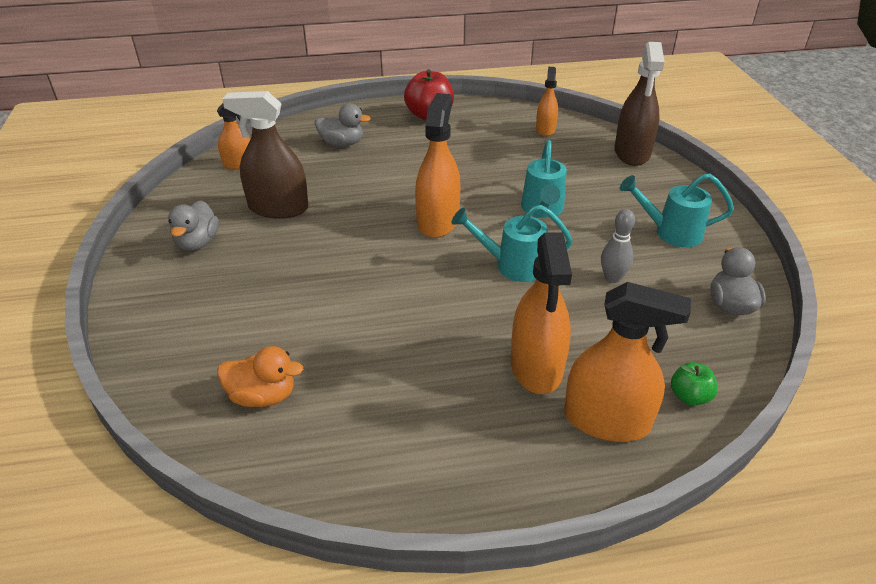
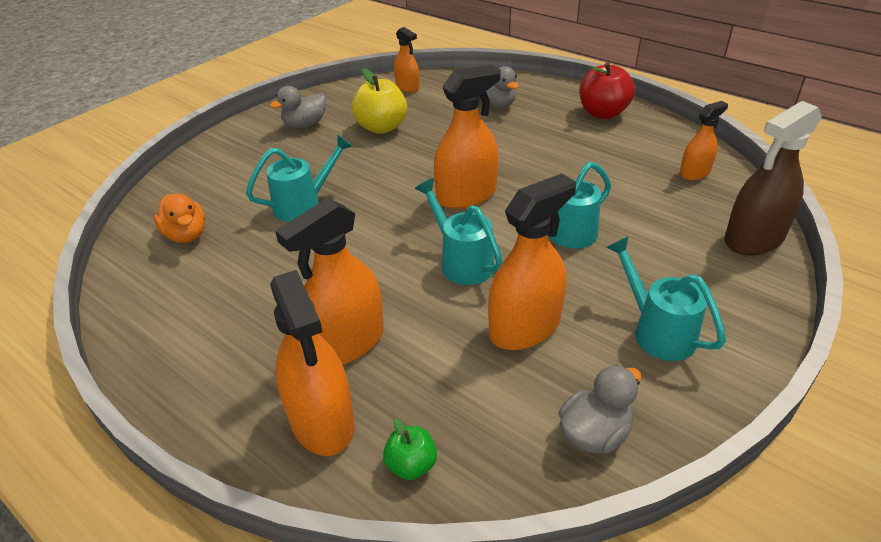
camera: 50 degrees right, 0 degrees up
(278, 208) = (381, 127): brown spray bottle -> yellow apple
(325, 303) = (304, 205): none -> turquoise watering can
(612, 278) = (524, 327): grey bowling pin -> orange spray bottle

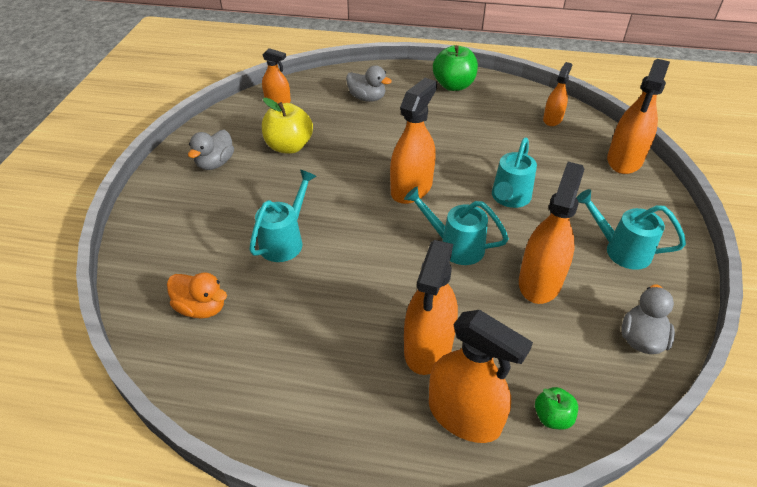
camera: 30 degrees left, 5 degrees up
(603, 113) = (453, 85): red apple -> green apple
(754, 239) = (624, 160): brown spray bottle -> orange spray bottle

